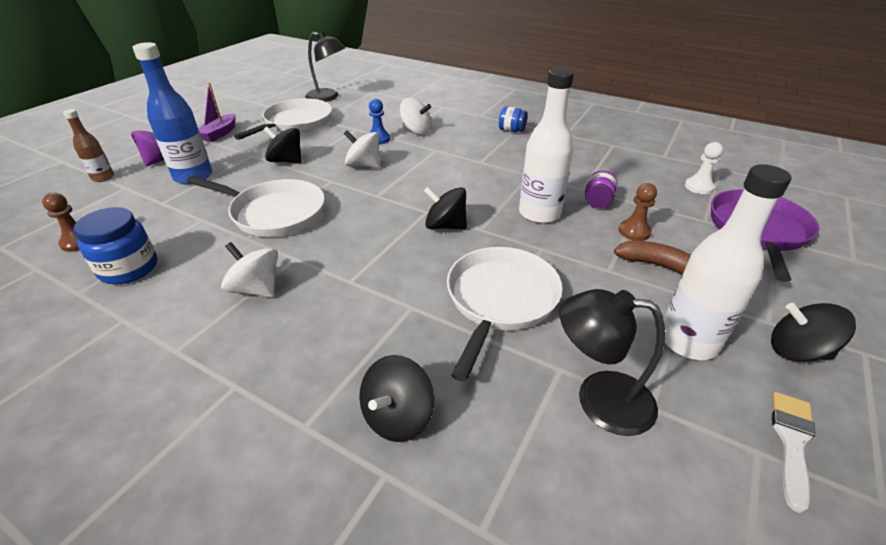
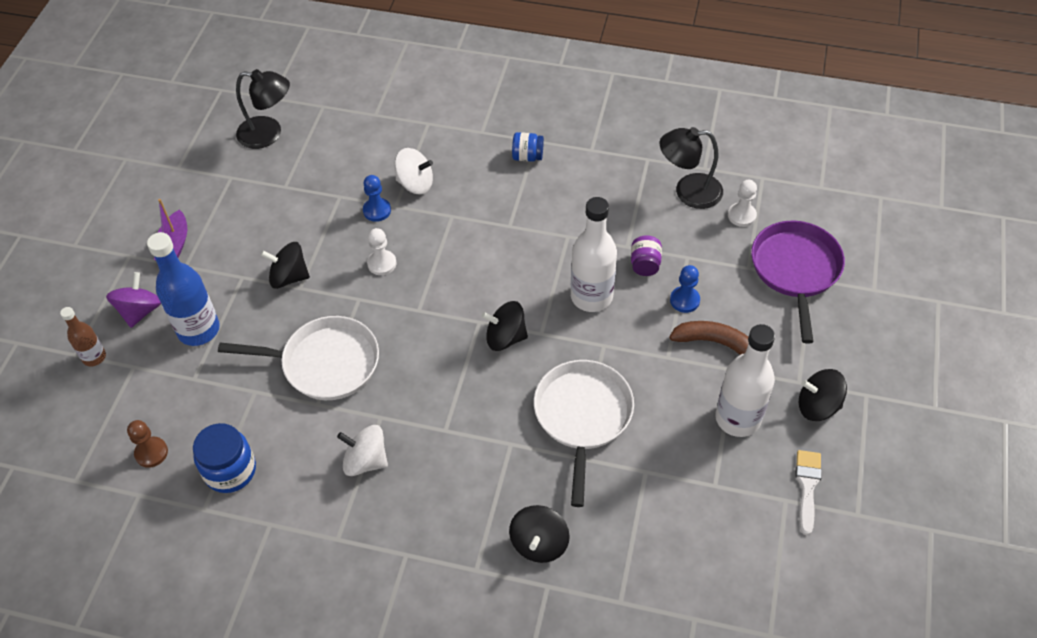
camera: 15 degrees left, 15 degrees up
(296, 123) = (258, 201): white pan -> none
(364, 165) = (382, 263): white spinning top -> white pawn
(599, 399) = (677, 489): black lamp -> black lamp (688, 191)
(634, 231) = (684, 300): brown pawn -> blue pawn

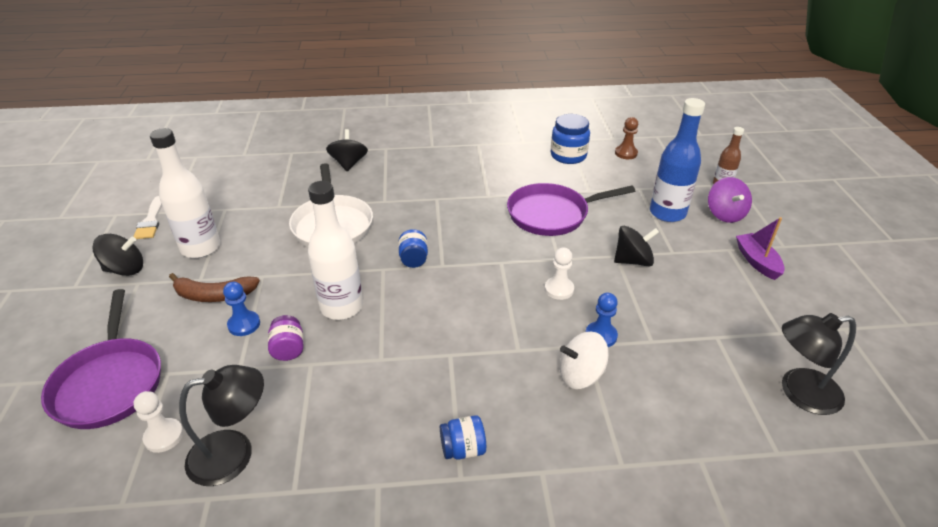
camera: 160 degrees right, 15 degrees down
(325, 363) = (552, 214): white pan -> purple pan
(365, 461) = (483, 175): white spinning top -> none
(505, 337) = (413, 259): black spinning top -> blue jar

